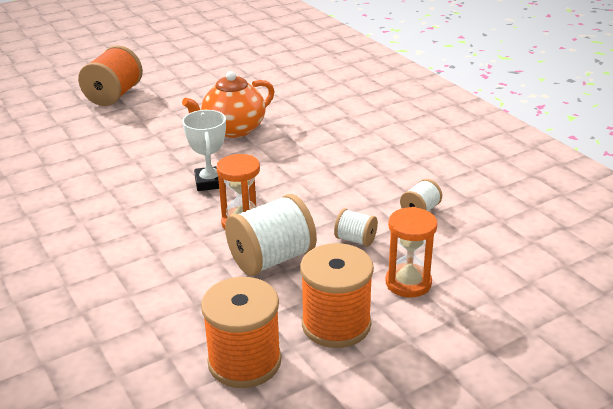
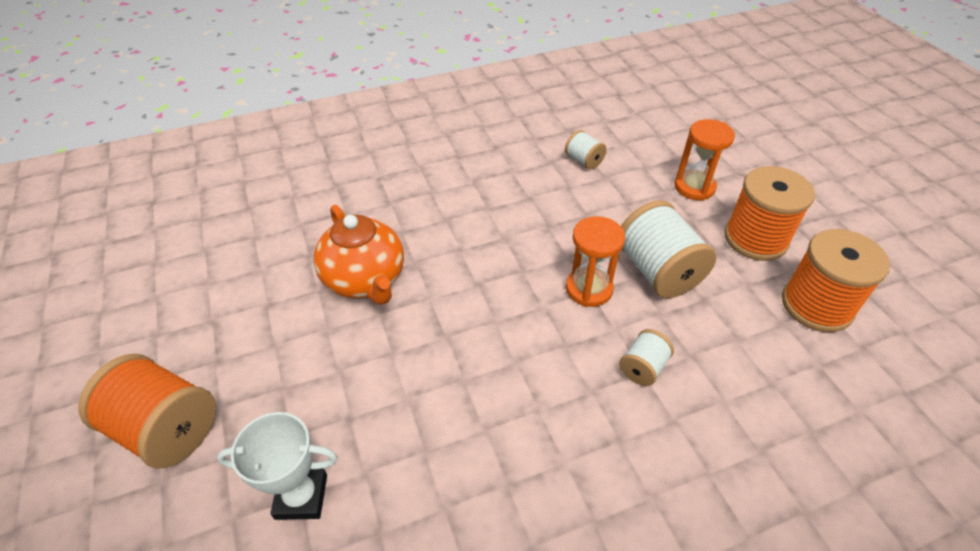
camera: 80 degrees left, 15 degrees up
(210, 182) = (494, 312): white trophy -> white trophy (301, 497)
(355, 240) = (627, 208): white spool -> white spool (643, 367)

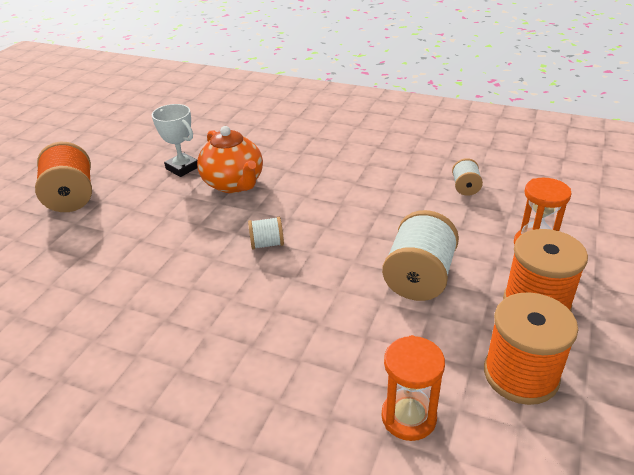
camera: 45 degrees right, 10 degrees down
(301, 497) = (79, 258): white trophy -> white trophy (182, 168)
(365, 280) = (234, 184): orange teapot -> orange teapot turned 45 degrees counterclockwise
(589, 289) = (354, 259): orange hourglass -> orange hourglass (408, 417)
(643, 367) = (323, 321): white spool -> white spool (267, 244)

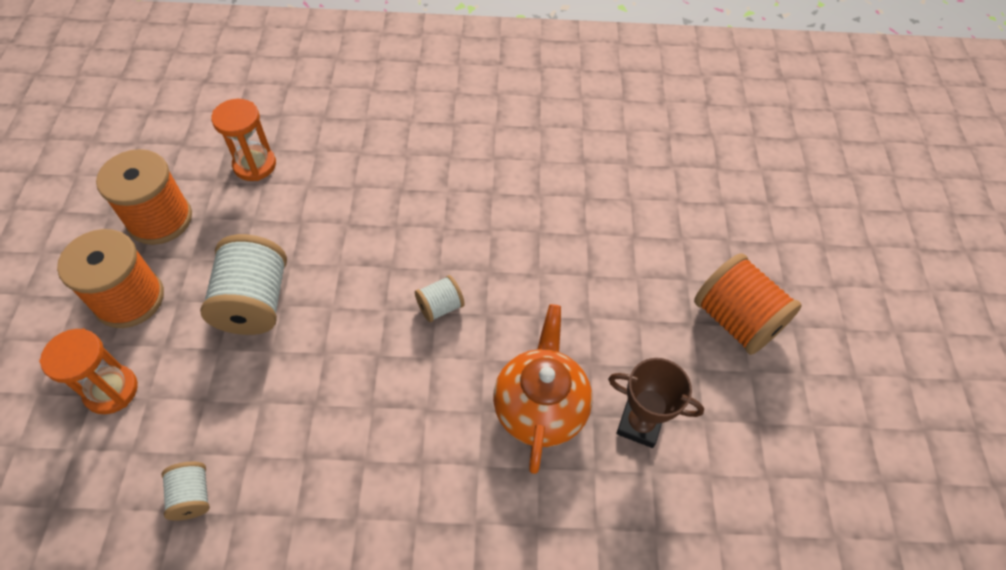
camera: 155 degrees right, 20 degrees up
(182, 168) = (639, 424): white trophy -> brown trophy
(234, 184) = (540, 407): orange teapot -> orange teapot turned 60 degrees clockwise

